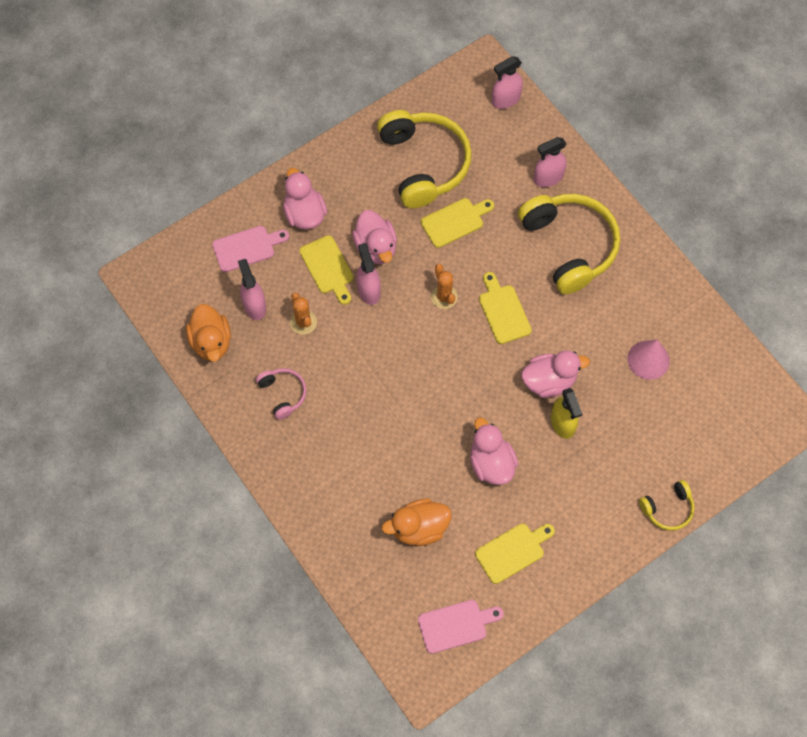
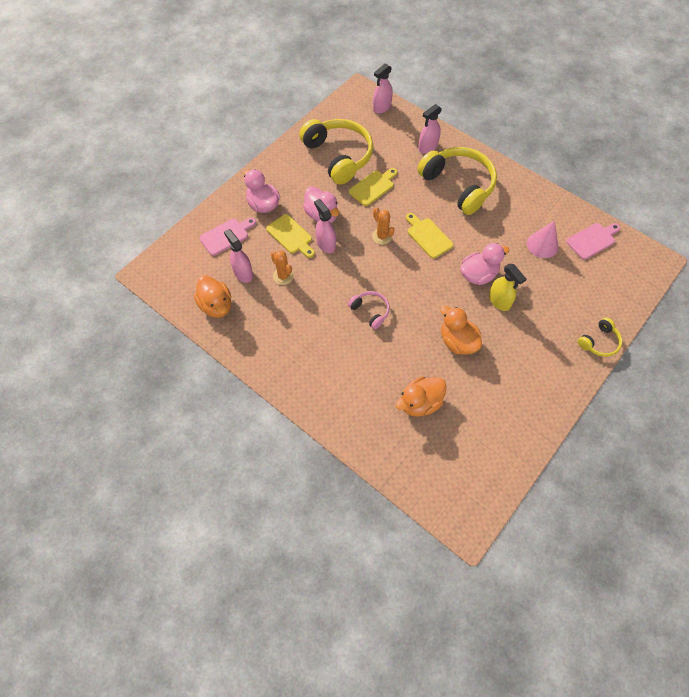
camera: 15 degrees left, 5 degrees down
(283, 394) = (282, 330): pink headphones -> pink headphones (370, 311)
(456, 625) = (475, 471): pink cutting board -> pink cutting board (592, 240)
(491, 463) = (457, 342): pink duck -> orange duck
(512, 551) = (497, 402): yellow cutting board -> none

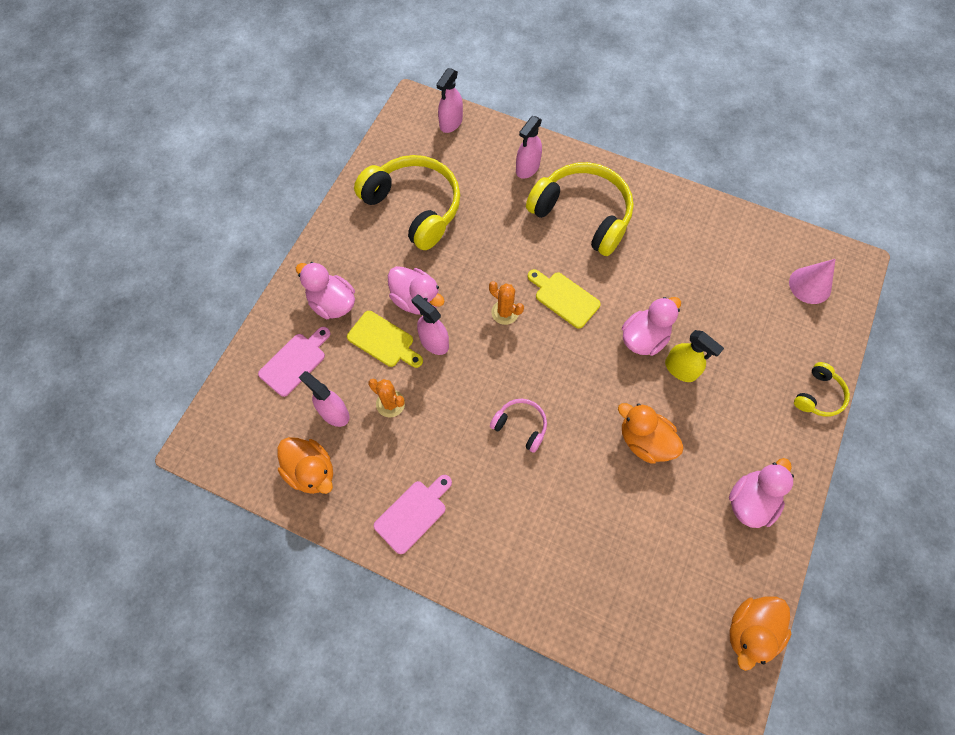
camera: 15 degrees left, 5 degrees up
(373, 187) = (472, 242): yellow cutting board -> none
(420, 403) = (622, 542): orange duck -> orange duck (750, 630)
(524, 399) = (750, 501): none -> pink duck
(542, 245) = (711, 275): pink cone -> pink cone (810, 285)
(592, 240) = (770, 254): pink cutting board -> pink cutting board (413, 513)

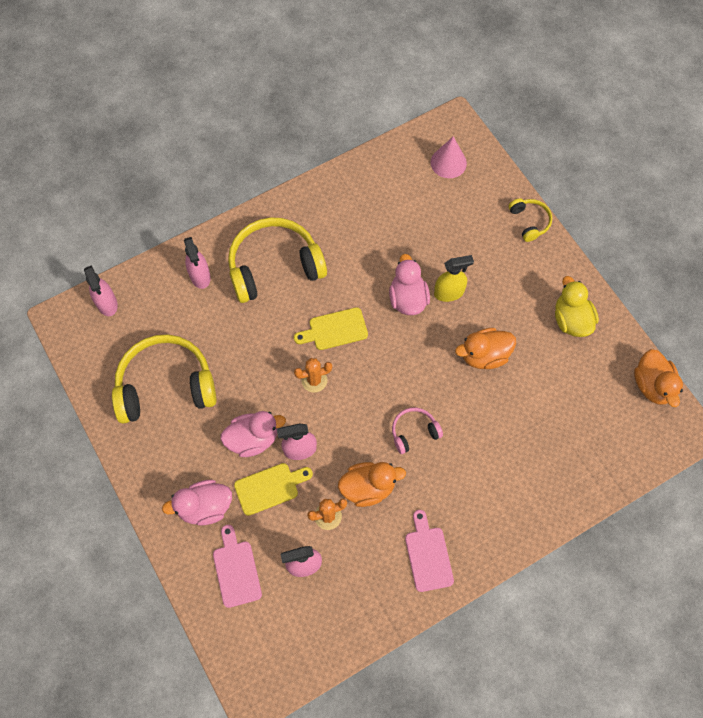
camera: 55 degrees left, 0 degrees up
(311, 471) = (341, 613): orange duck -> orange duck (368, 488)
(750, 501) = (571, 320): pink duck -> yellow duck

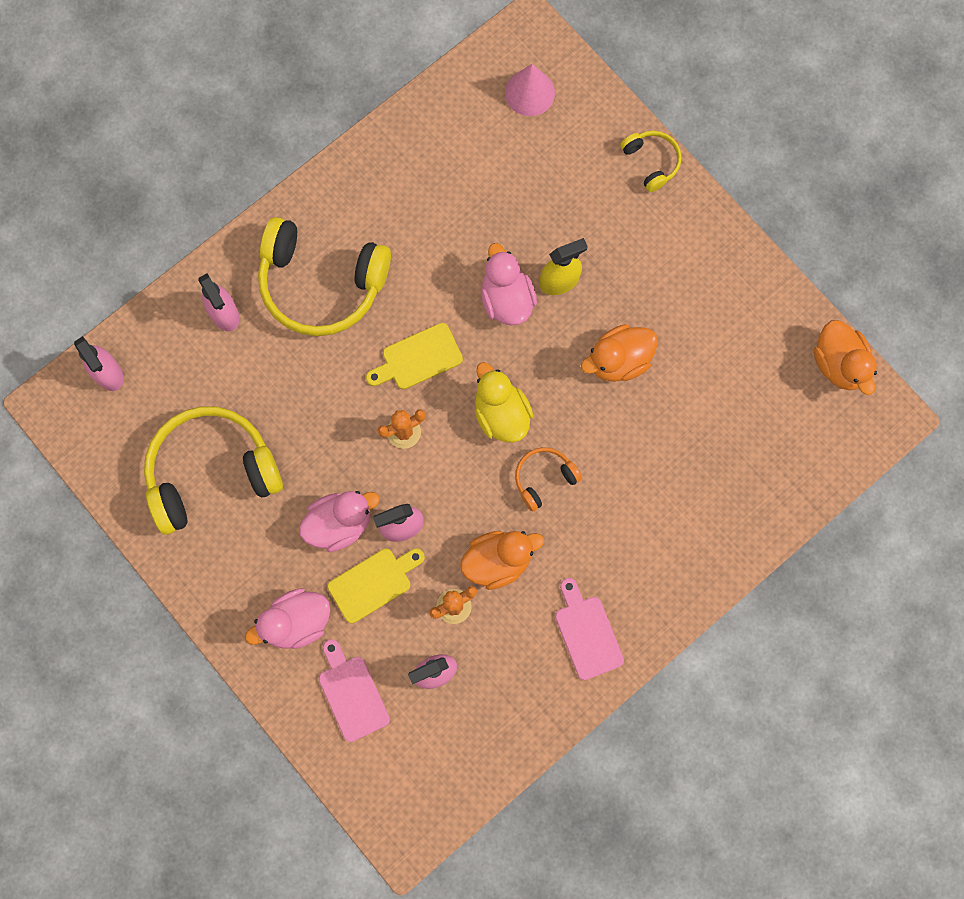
camera: 10 degrees left, 10 degrees up
(274, 267) = (321, 283): yellow headphones -> yellow headphones turned 135 degrees counterclockwise
(414, 432) = (544, 479): pink headphones -> orange headphones
(571, 320) = (724, 292): yellow duck -> yellow duck (501, 414)

